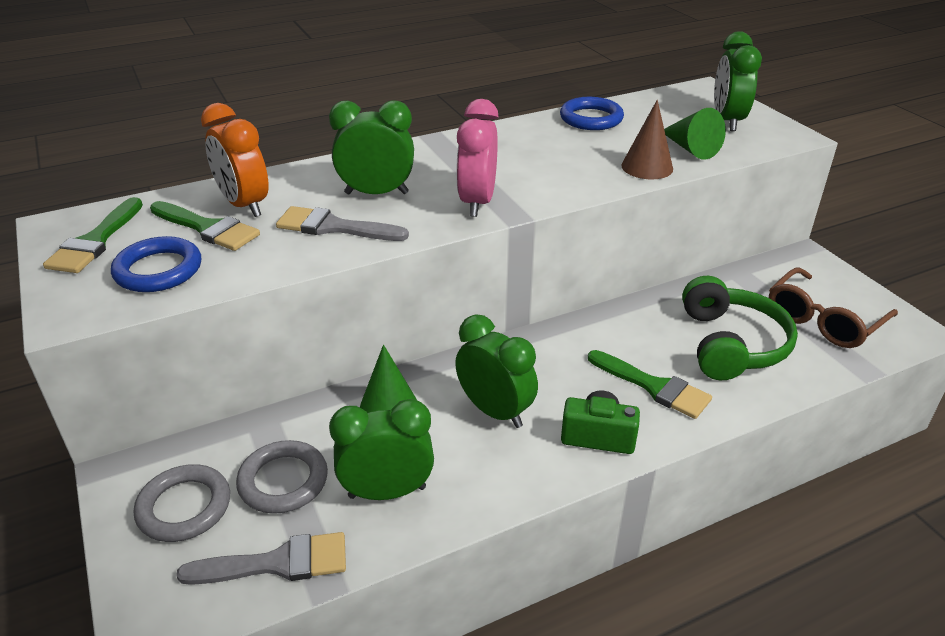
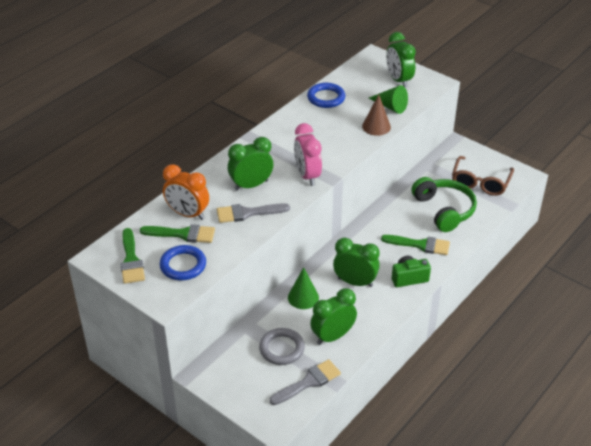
camera: 25 degrees left, 5 degrees up
(184, 507) = (246, 376): grey ring -> none

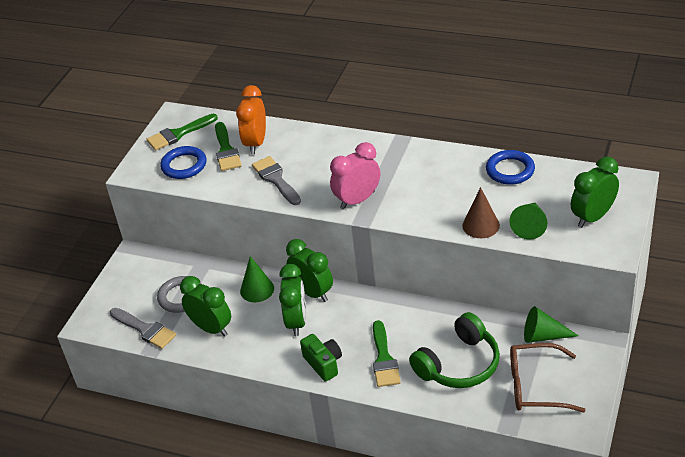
camera: 75 degrees right, 0 degrees up
(251, 185) = (320, 167): green clock -> green clock (312, 292)
(437, 165) = (543, 336): none -> green cone

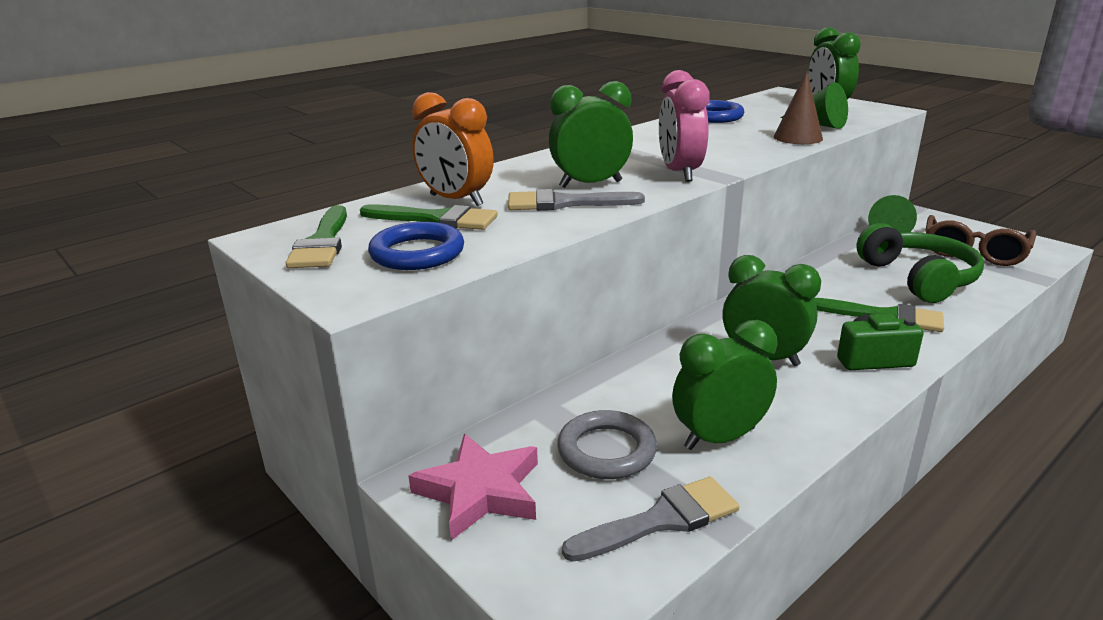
camera: 65 degrees left, 15 degrees down
(134, 273) = (480, 491): none -> pink star
(257, 289) = (660, 372): green cone -> none
(312, 292) = (708, 332): green clock -> green clock (590, 184)

